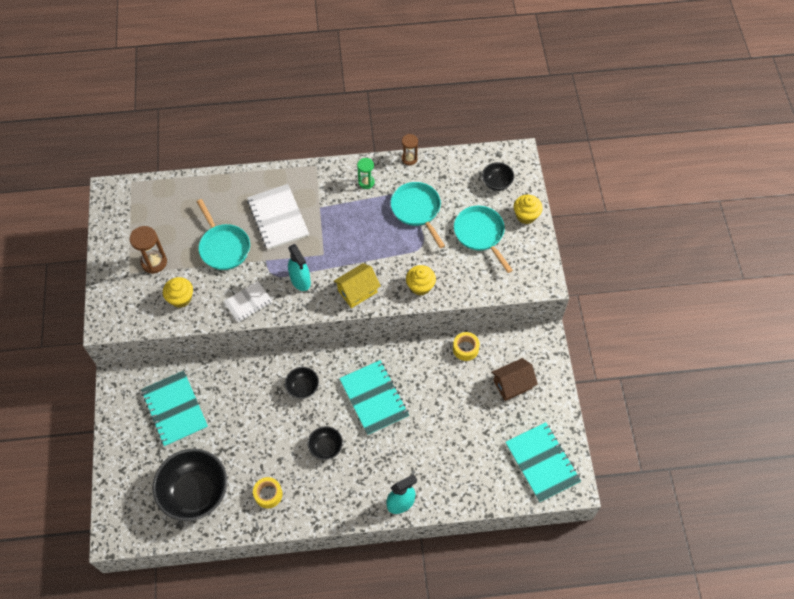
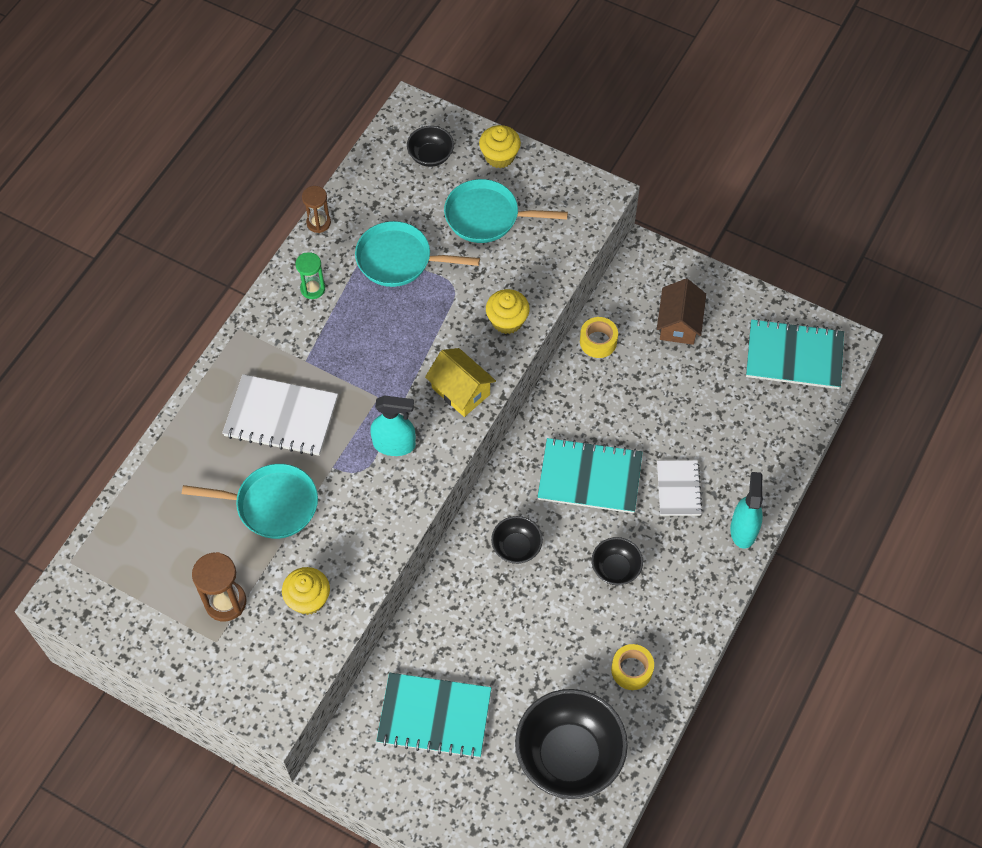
camera: 55 degrees left, 0 degrees up
(248, 302) = (379, 522): white notebook -> white notebook (678, 489)
(357, 291) = (460, 391): yellow house -> yellow house turned 45 degrees counterclockwise

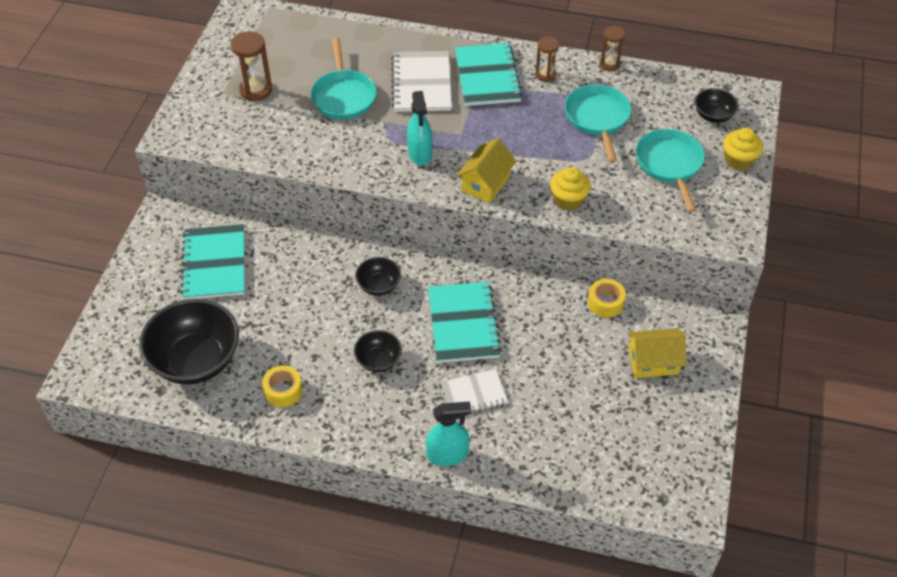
camera: 75 degrees right, 10 degrees down
(308, 599) = (269, 134): yellow cupcake -> none
(312, 289) = (545, 74): green hourglass -> brown hourglass
(679, 323) = (653, 362): brown house -> yellow house
(794, 356) = (659, 467): turquoise notebook -> turquoise notebook (487, 76)

